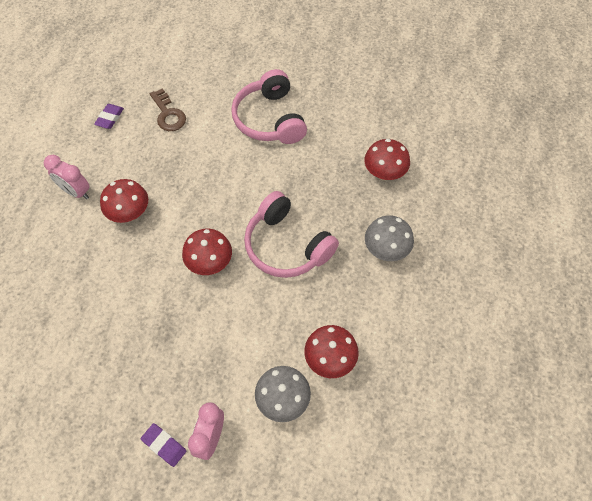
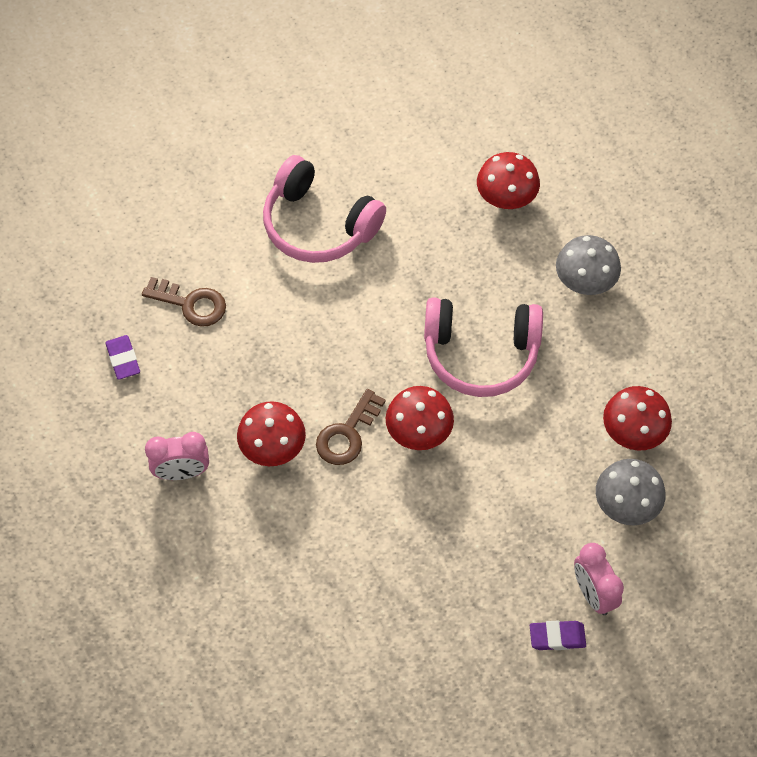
camera: 40 degrees left, 0 degrees up
(173, 234) = (347, 434): none -> brown key

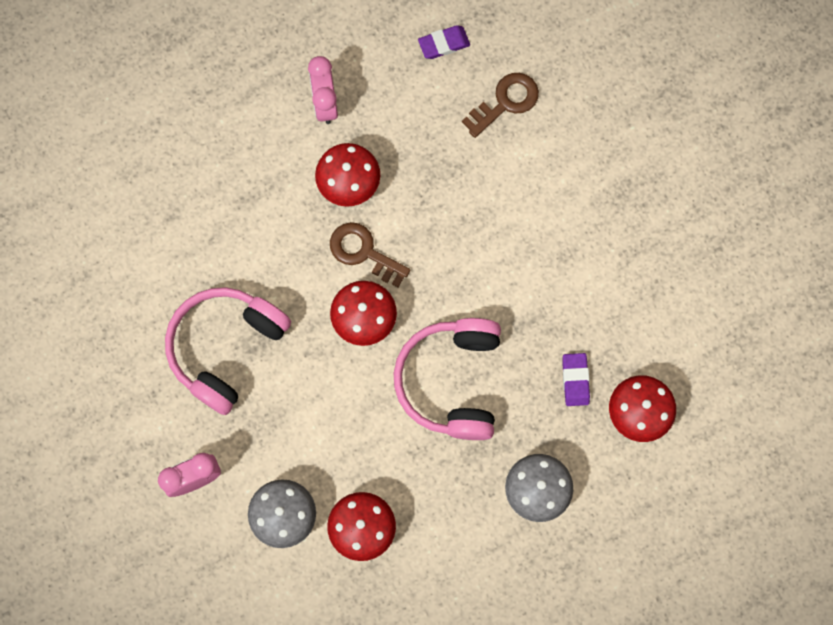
camera: 90 degrees right, 15 degrees up
(191, 304) = (505, 102): brown key -> brown key turned 150 degrees counterclockwise
(318, 225) = (600, 221): pink headphones -> pink headphones (226, 348)
(557, 637) = (153, 442): purple eraser -> purple eraser (575, 380)

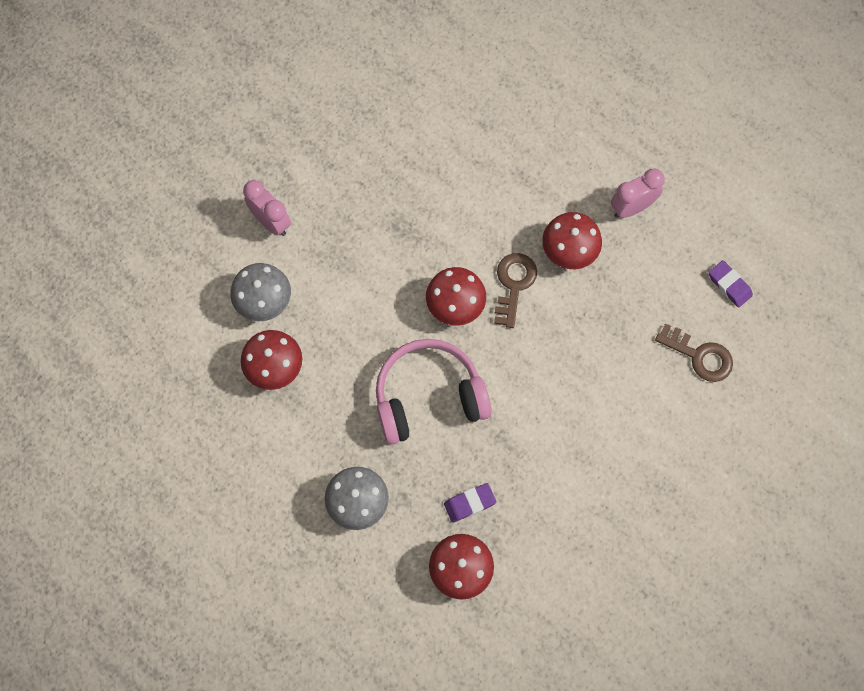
camera: 70 degrees right, 5 degrees down
(226, 348) = (388, 206): pink headphones -> none

